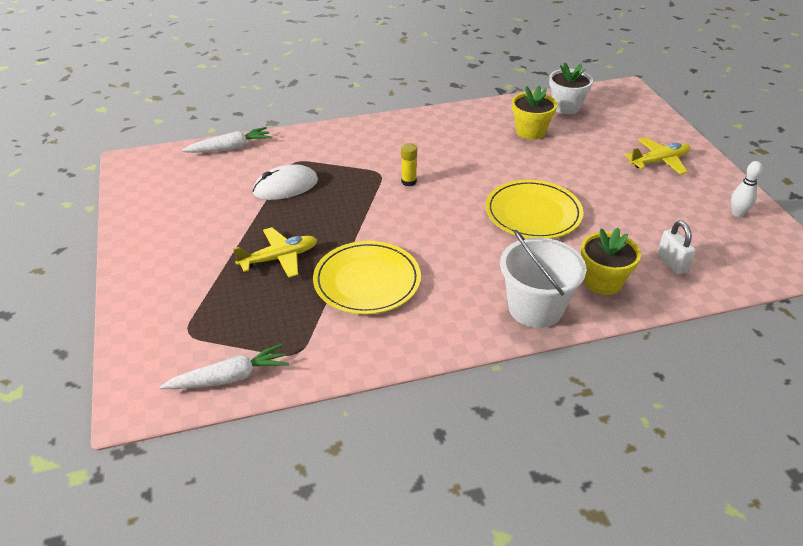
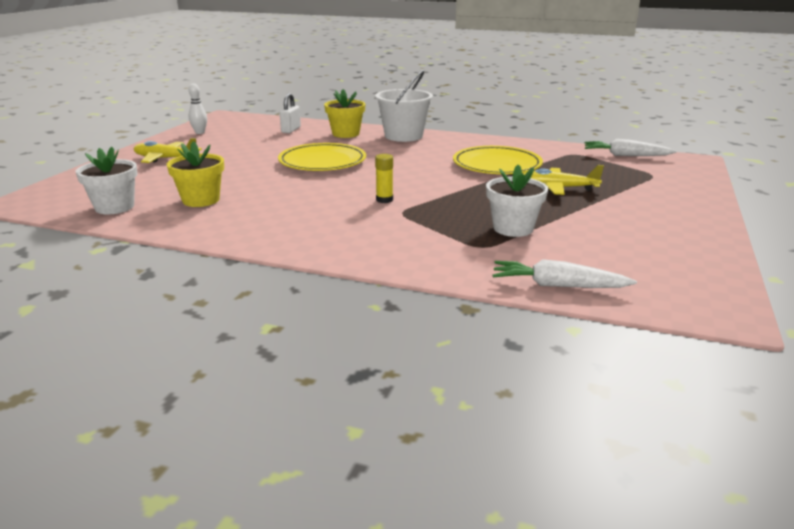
camera: 145 degrees left, 15 degrees down
(285, 186) = (513, 228): white mouse -> white flower pot

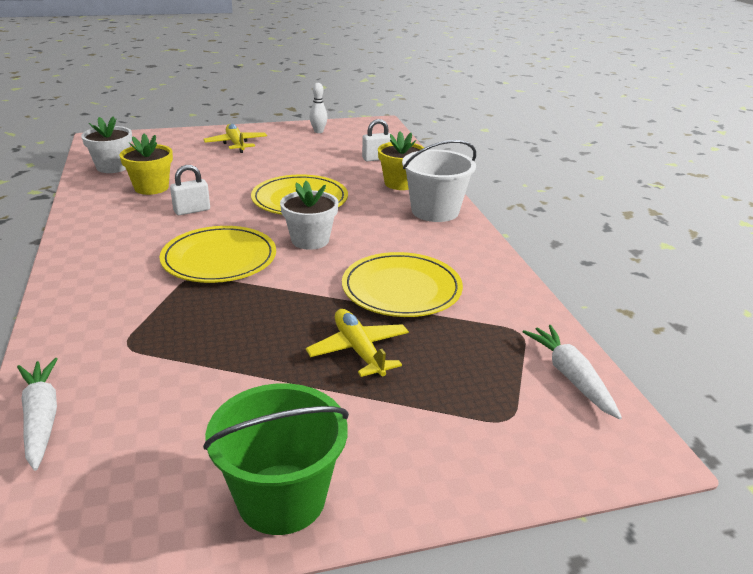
camera: 55 degrees right, 5 degrees up
(280, 194) = (192, 210): none -> white padlock
(384, 200) = (219, 259): yellow glue stick -> yellow plate
(513, 228) = (192, 351): white flower pot -> white flower pot (310, 240)
(690, 232) = (281, 498): none -> green bucket

